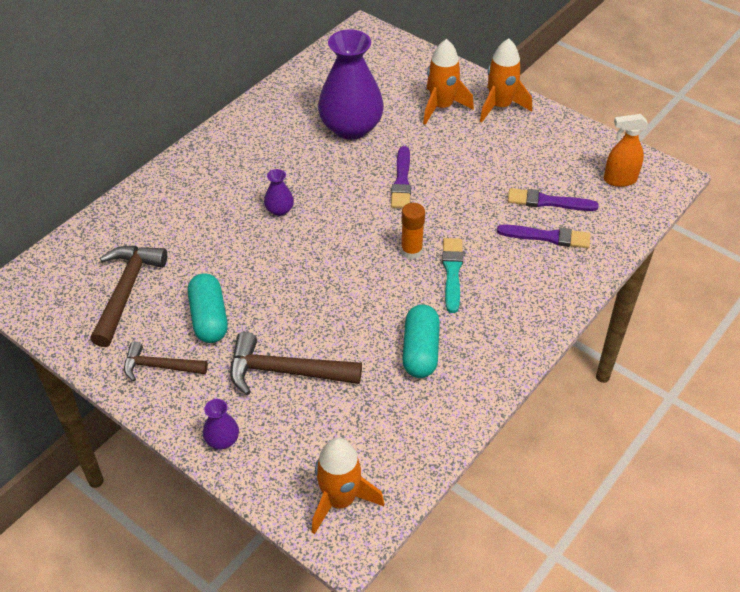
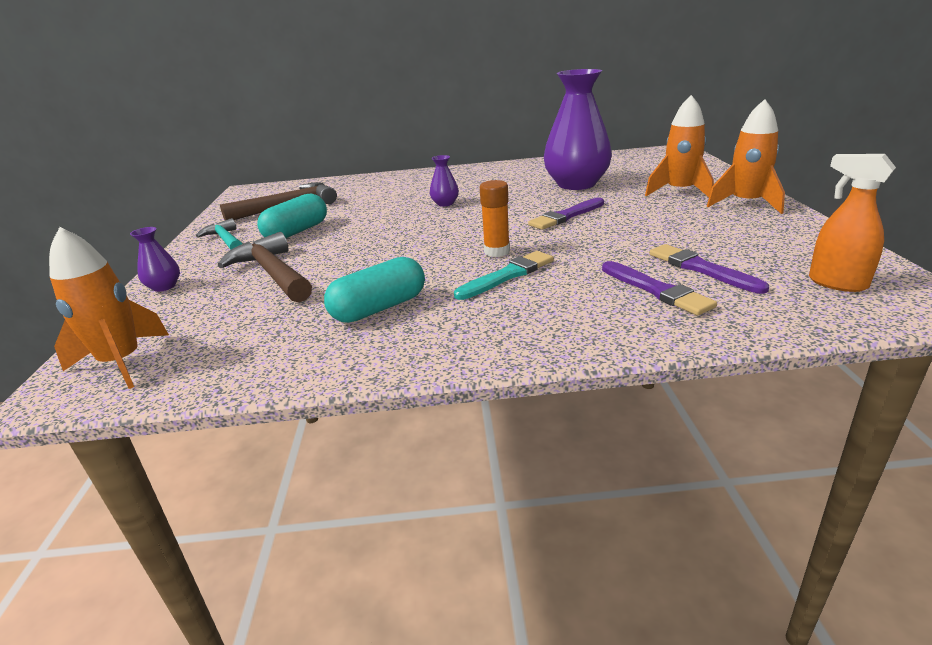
camera: 50 degrees right, 20 degrees down
(160, 366) = (225, 240): brown hammer -> turquoise hammer

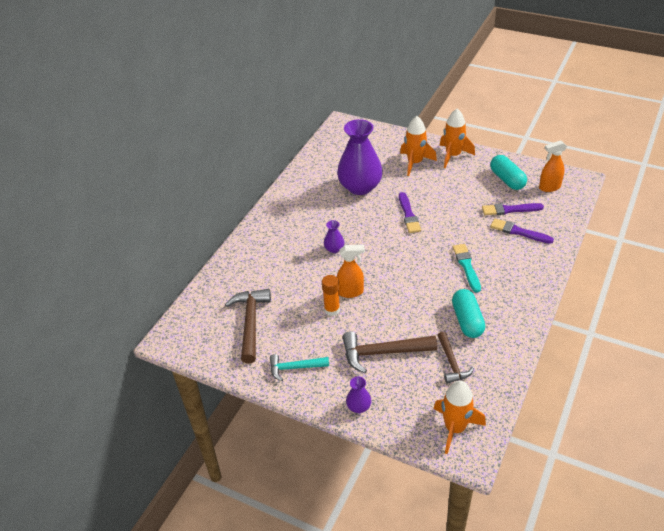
camera: 60 degrees left, 15 degrees up
(273, 322) = (452, 363): none -> brown hammer
(296, 232) = (315, 329): turquoise capsule -> turquoise capsule (507, 180)
(376, 229) = (351, 292): none -> orange spray bottle
(497, 252) = (434, 258): orange glue stick -> orange glue stick (332, 310)
(656, 290) = (519, 232): purple brush -> purple brush turned 150 degrees counterclockwise

